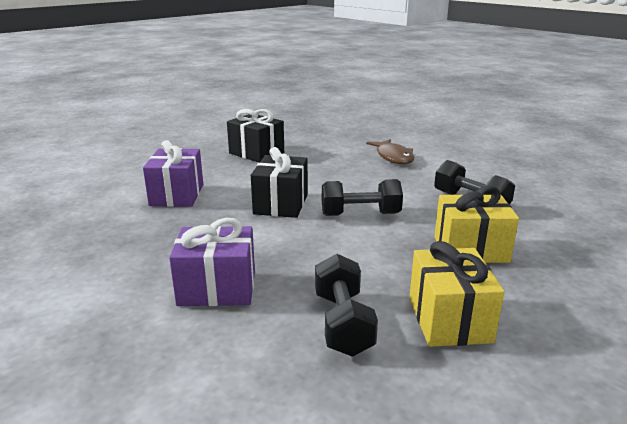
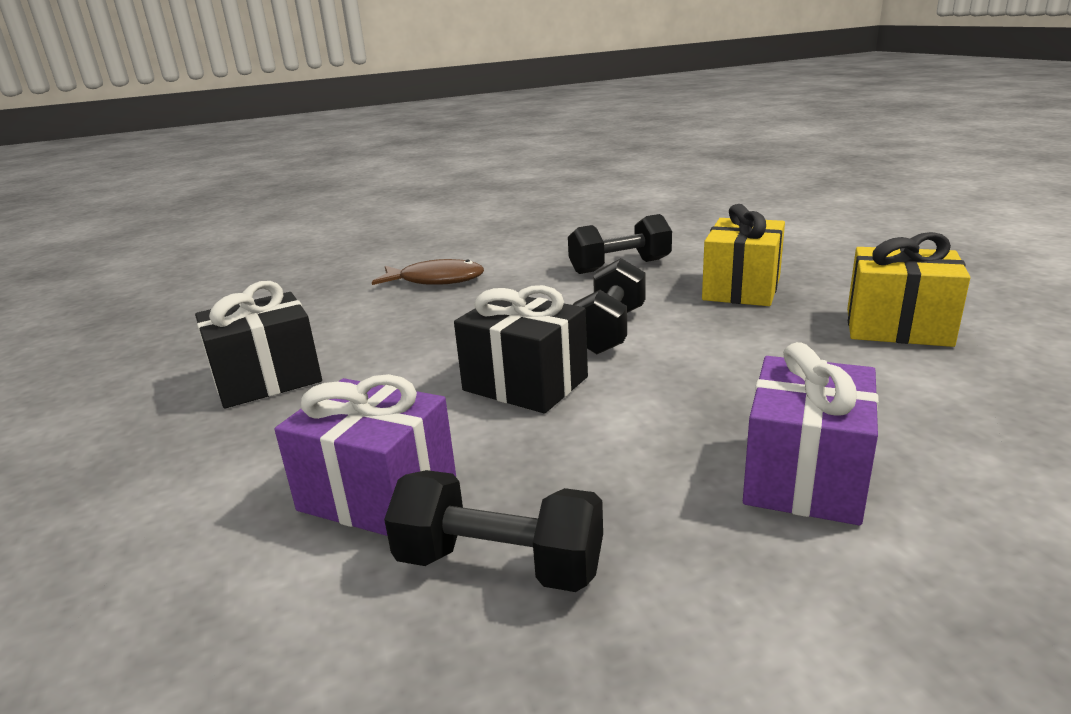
camera: 65 degrees left, 0 degrees up
(343, 323) = (908, 387): black dumbbell -> black dumbbell (500, 564)

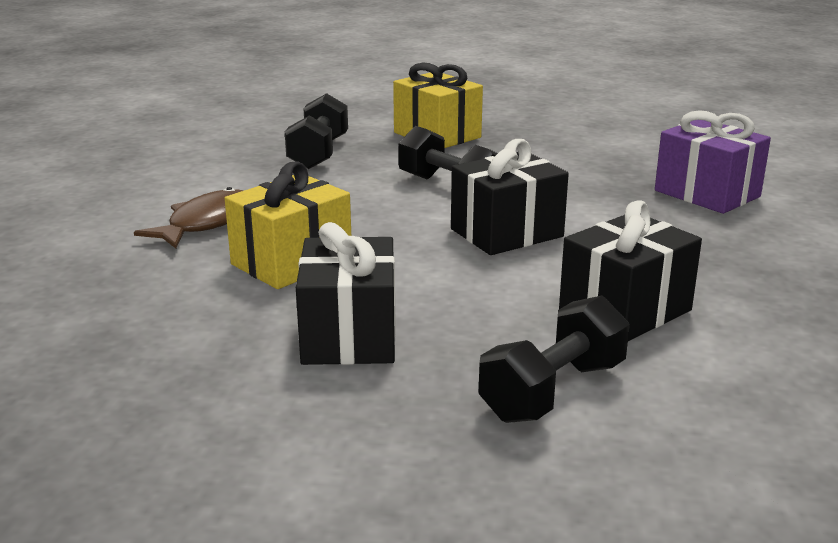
camera: 65 degrees left, 0 degrees up
(378, 494) = (625, 310): purple gift -> black gift
(500, 564) = (738, 285): black dumbbell -> black dumbbell (553, 391)
(897, 327) = (559, 123): yellow gift -> yellow gift (291, 262)

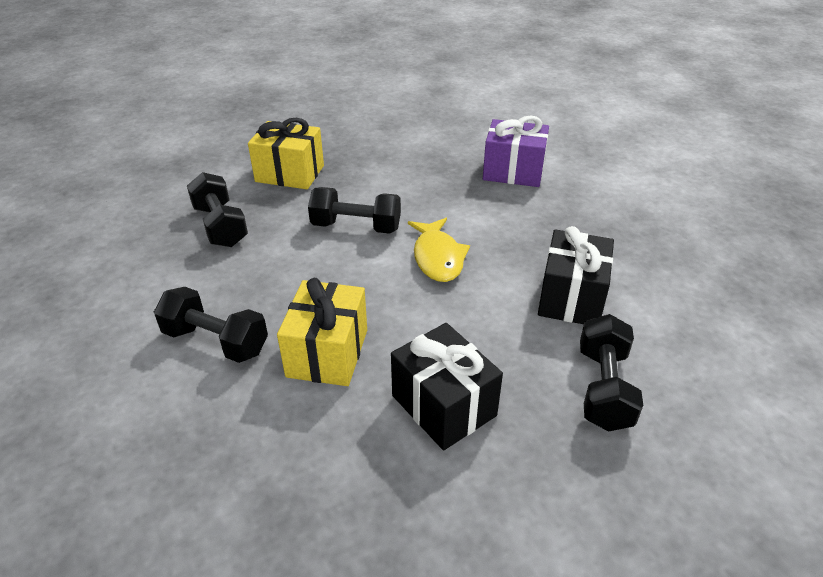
camera: 35 degrees left, 15 degrees up
(207, 223) = (216, 341): brown fish -> black dumbbell
(506, 233) = (438, 257): black gift -> yellow fish

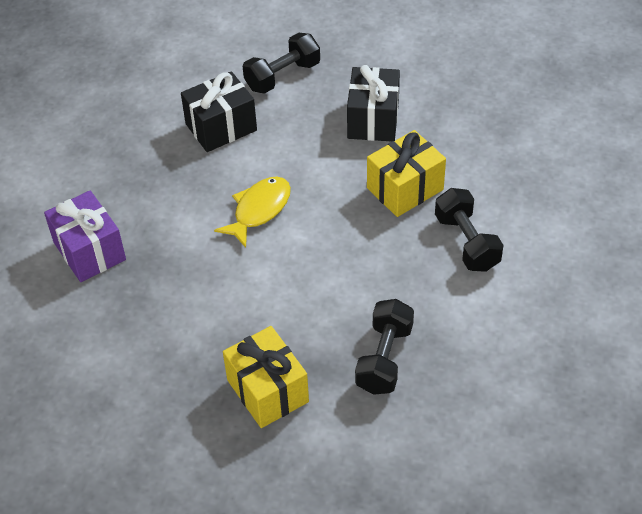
camera: 135 degrees left, 10 degrees up
(356, 227) = (281, 279): black dumbbell -> none

